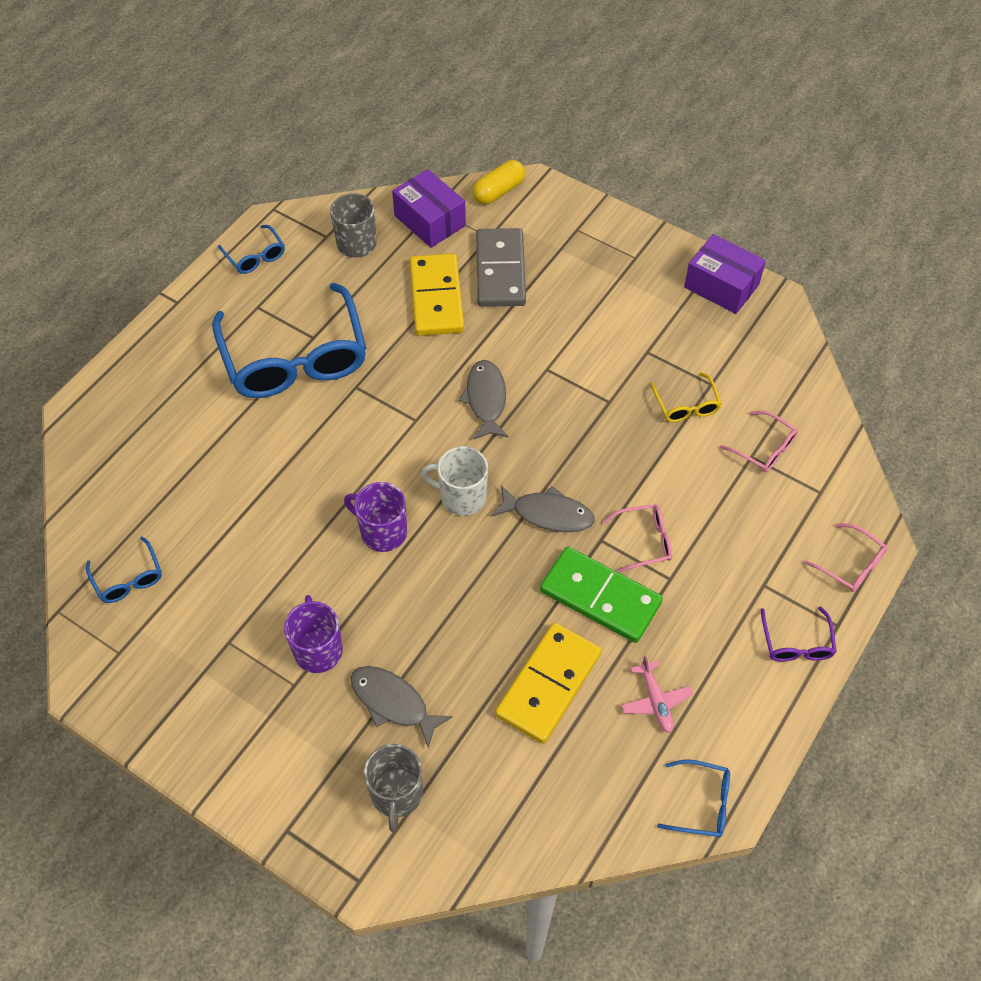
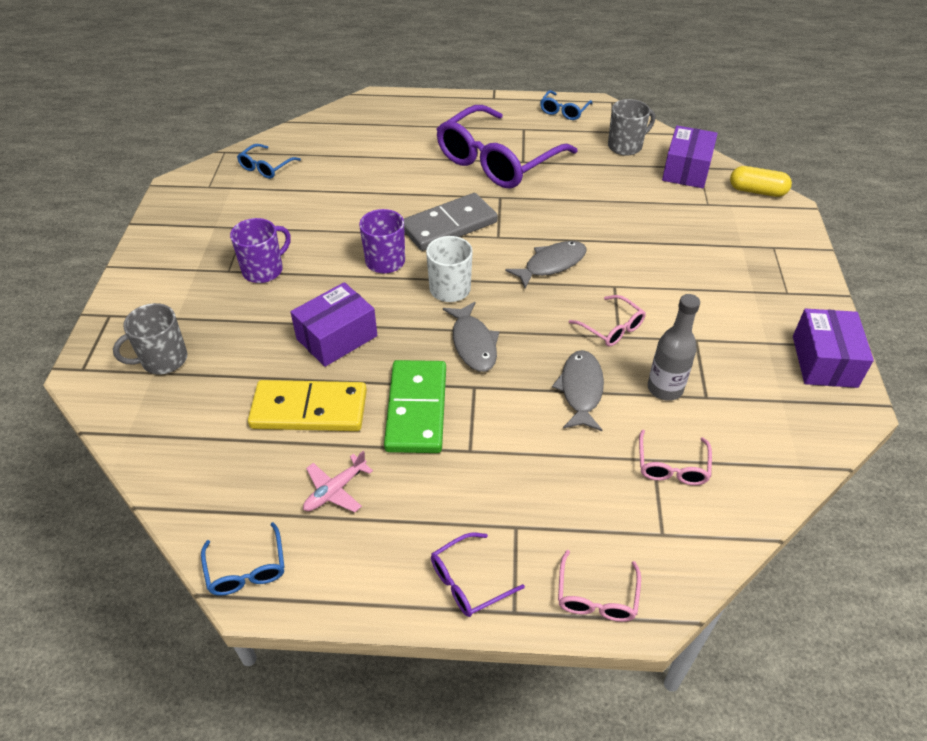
camera: 60 degrees right, 10 degrees down
(295, 358) = (497, 161): blue glasses -> purple glasses
(393, 703) = (241, 326): grey fish -> grey fish (581, 390)
(437, 298) = (619, 202): yellow domino -> none
(467, 622) = (337, 337): none -> purple box
(500, 271) = (681, 223): grey domino -> grey domino (449, 225)
(644, 541) = (495, 417): pink glasses -> pink glasses (612, 328)
(686, 405) = (665, 388): yellow glasses -> grey bottle

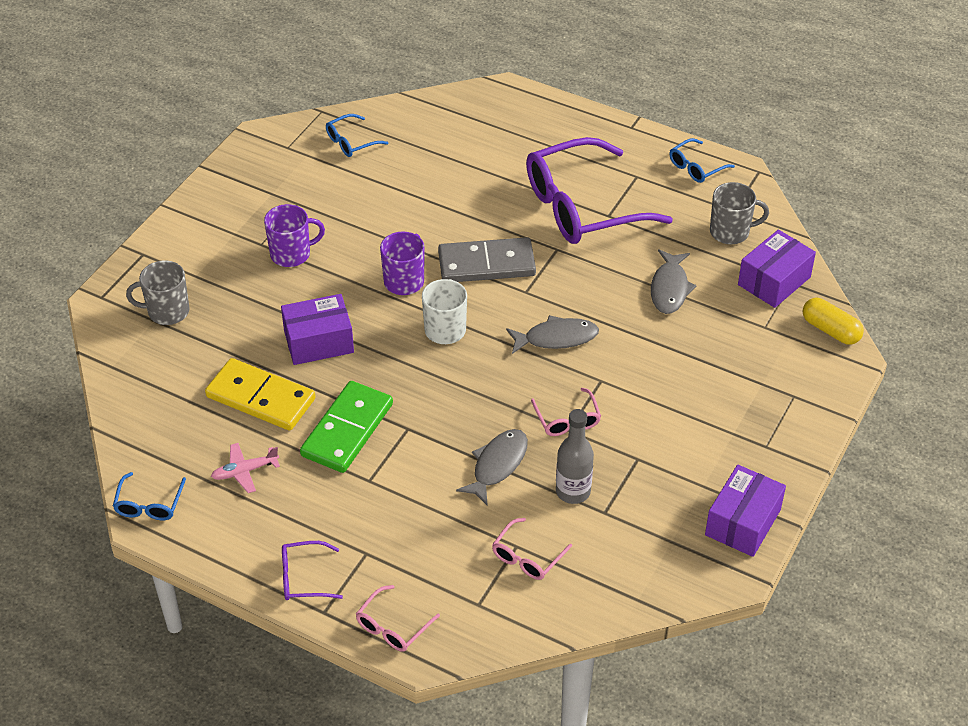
camera: 25 degrees right, 0 degrees up
(473, 343) = (432, 389): grey fish -> grey fish (669, 288)

